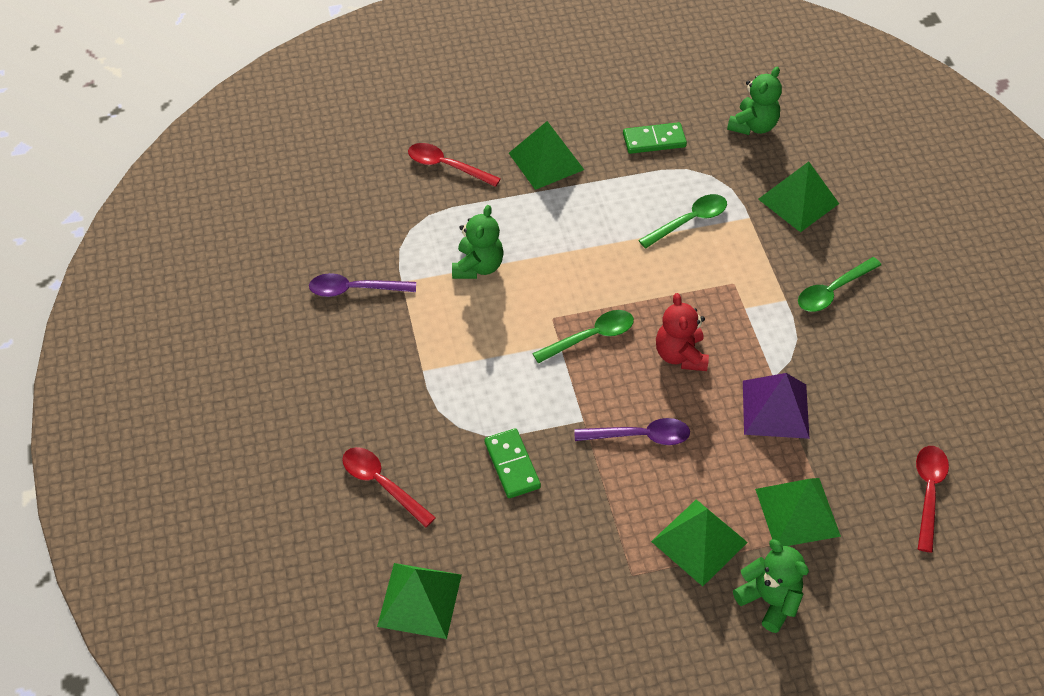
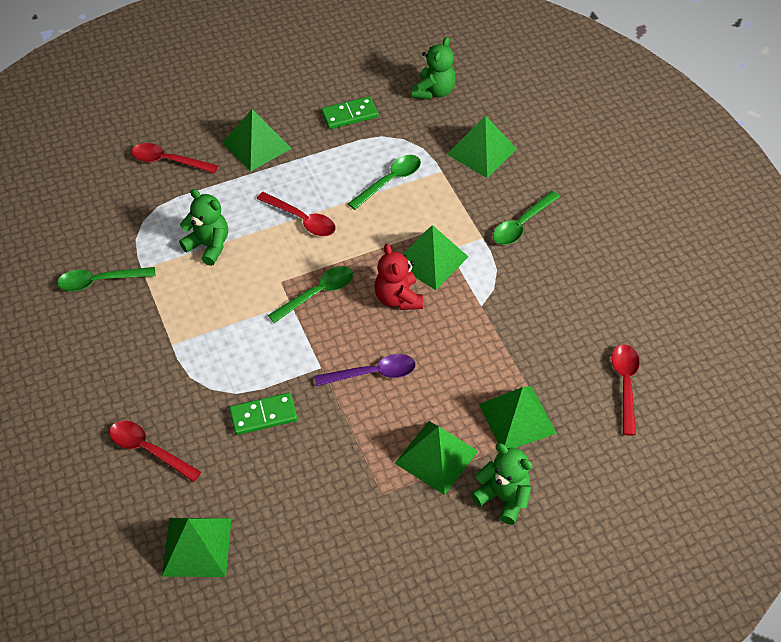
camera: 10 degrees left, 0 degrees up
(354, 289) = (100, 281): purple spoon -> green spoon
(478, 266) = (208, 246): green teddy bear -> green teddy bear turned 60 degrees counterclockwise
(512, 465) = (263, 415): green domino -> green domino turned 75 degrees counterclockwise
(585, 251) = (302, 220): none -> red spoon
(723, 317) = (430, 260): none -> green pyramid
(775, 409) = (486, 333): purple pyramid -> none

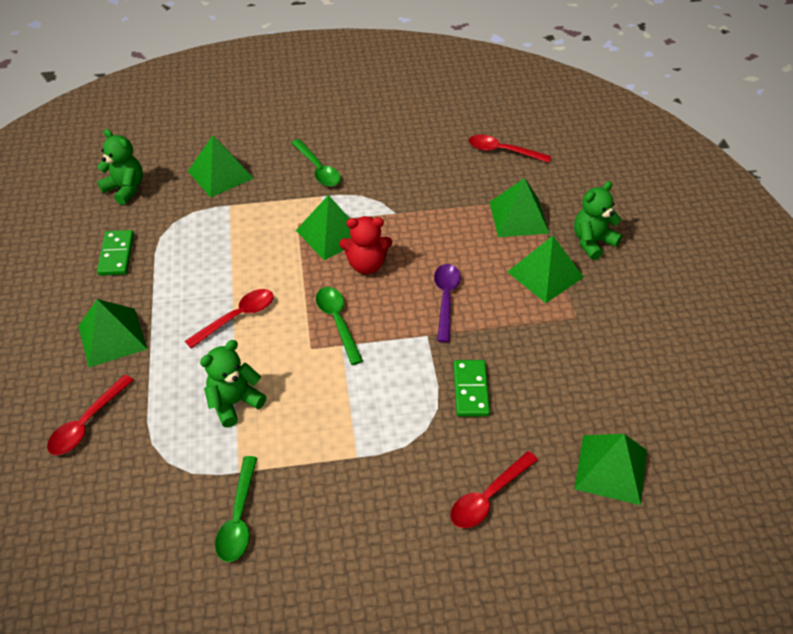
camera: 75 degrees left, 5 degrees down
(390, 181) = (222, 242): green spoon -> none

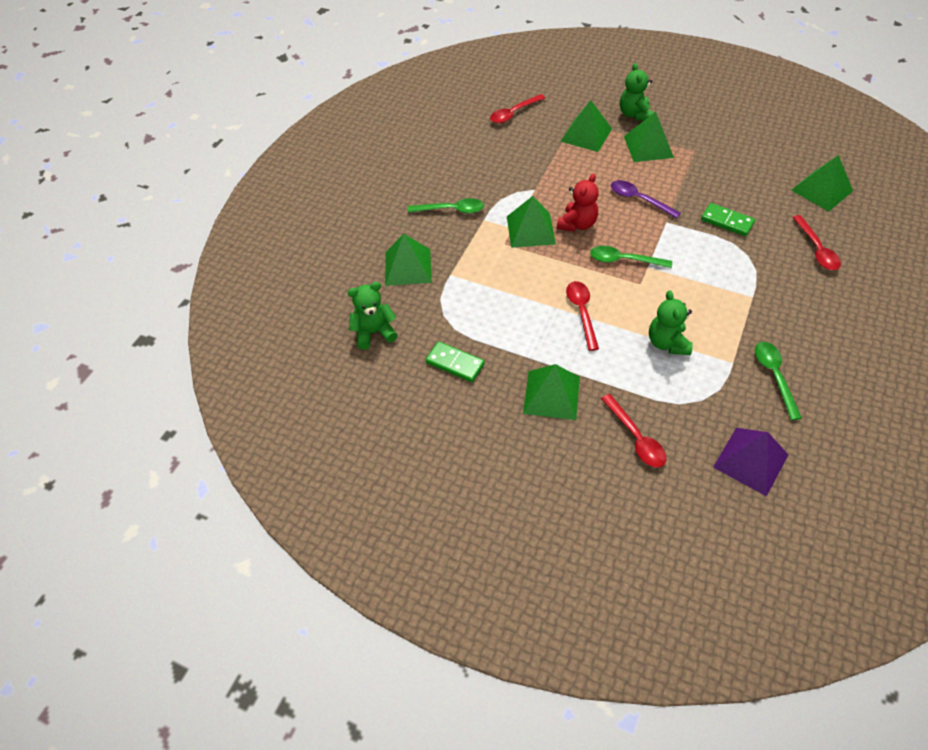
camera: 55 degrees left, 5 degrees up
(100, 535) = (750, 460): none -> purple pyramid
(238, 518) = (774, 376): green spoon -> green spoon turned 135 degrees counterclockwise

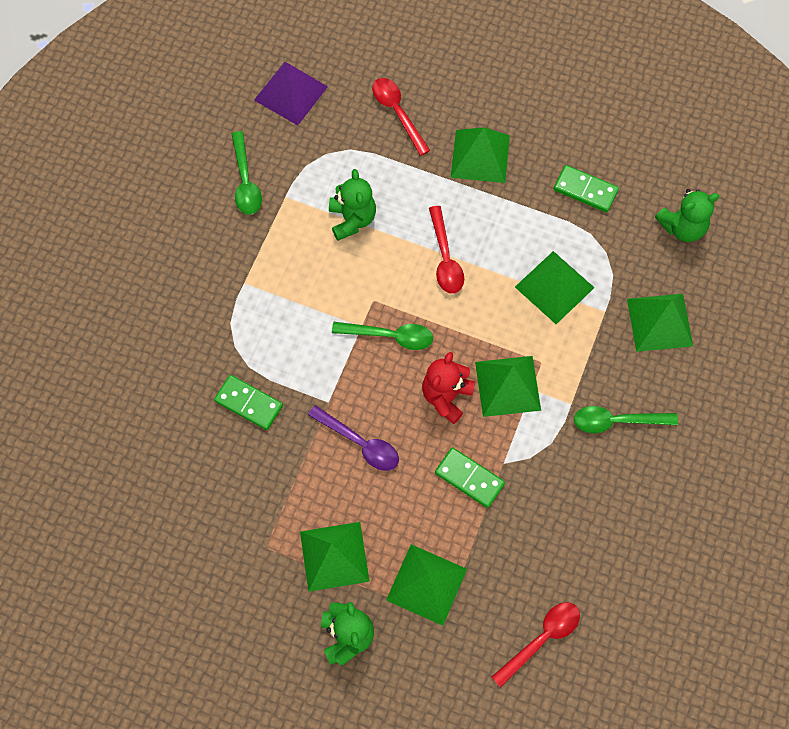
camera: 175 degrees right, 15 degrees up
(559, 181) = (469, 478): none -> green domino
(816, 249) = (147, 356): red spoon -> none
(821, 190) = (107, 463): green pyramid -> green pyramid (554, 287)

